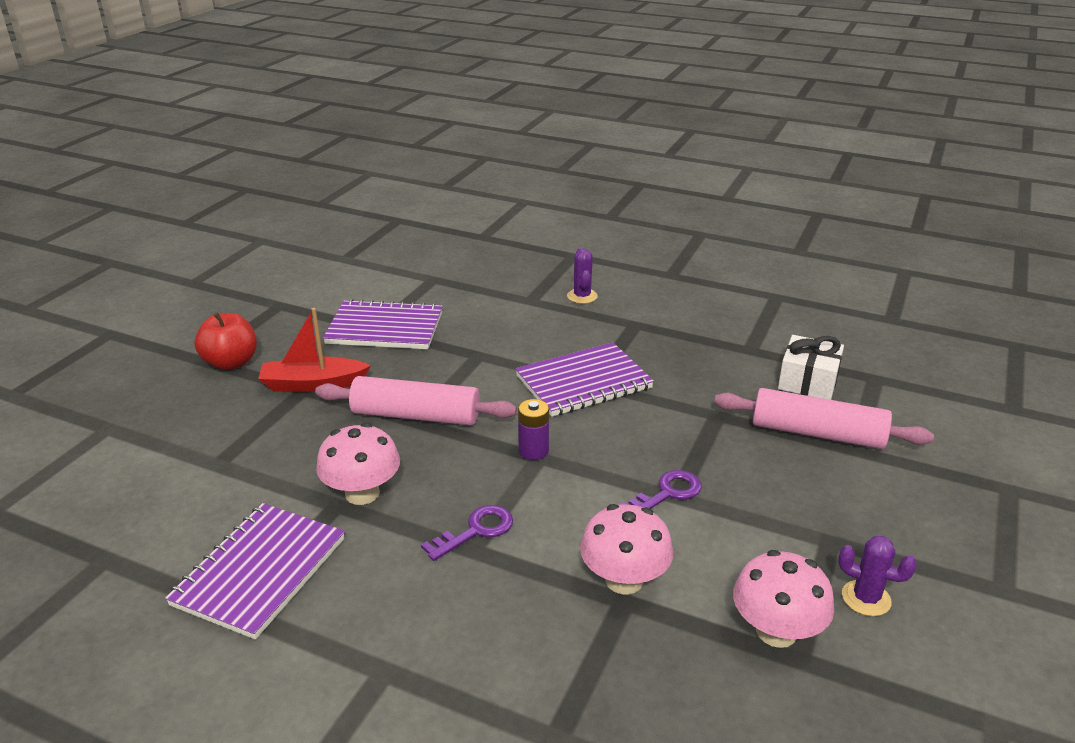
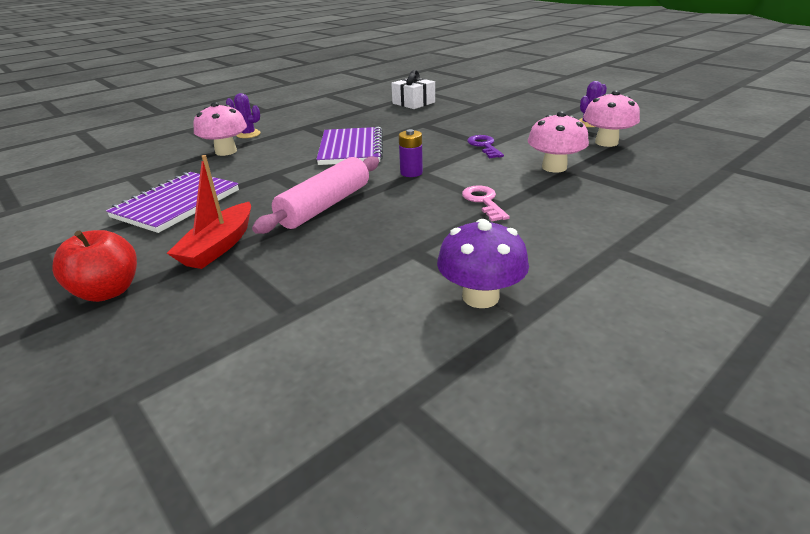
camera: 65 degrees left, 0 degrees up
(260, 571) = (480, 297): purple notebook -> purple mushroom
(362, 493) = (407, 238): pink mushroom -> pink mushroom (226, 151)
(476, 531) = (483, 201): purple key -> pink key
(817, 433) = (460, 109): pink rolling pin -> none

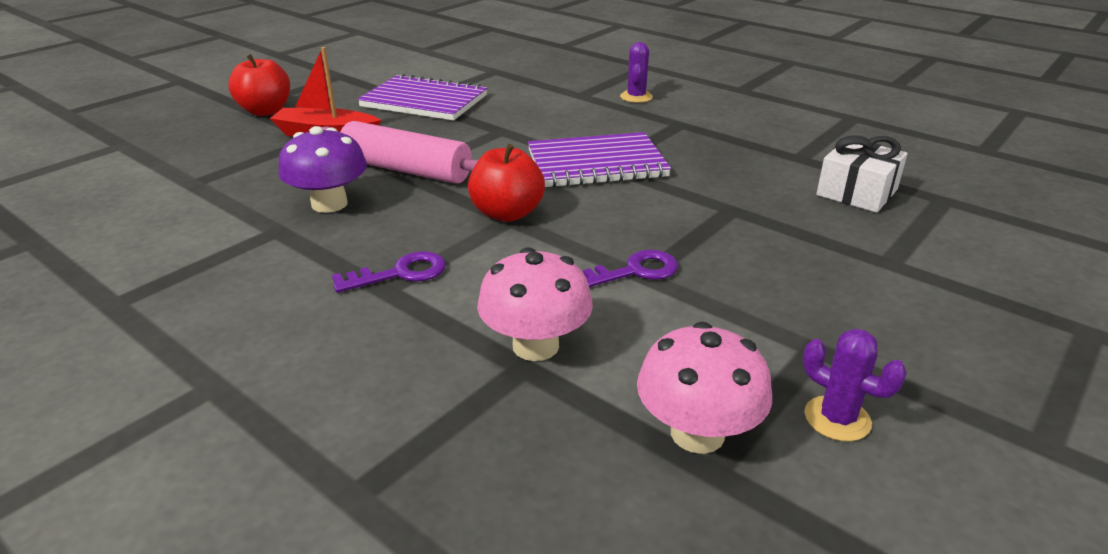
camera: 80 degrees right, 0 degrees up
(226, 151) = (571, 96): pink mushroom -> none
(411, 173) = (507, 213): purple battery -> red apple
(480, 297) = (161, 274): purple mushroom -> purple mushroom (329, 204)
(483, 201) = (400, 273): pink key -> purple key

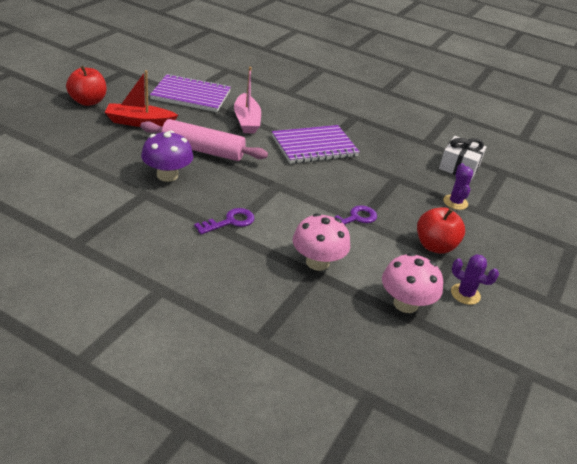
camera: 15 degrees left, 5 degrees up
(496, 131) = (246, 121): none -> pink boat
(507, 213) = (274, 182): red apple -> red apple (435, 246)
(636, 97) = (323, 95): purple cactus -> purple cactus (455, 202)

